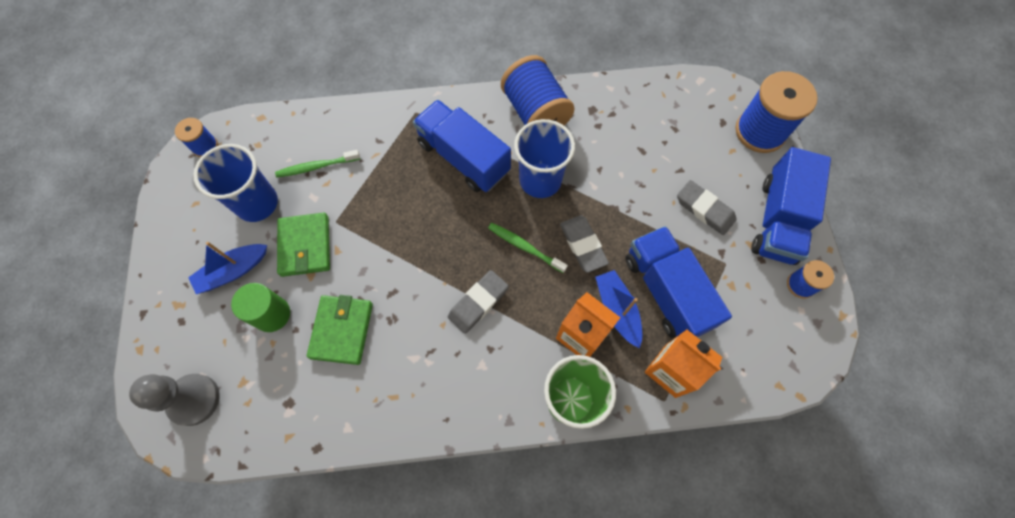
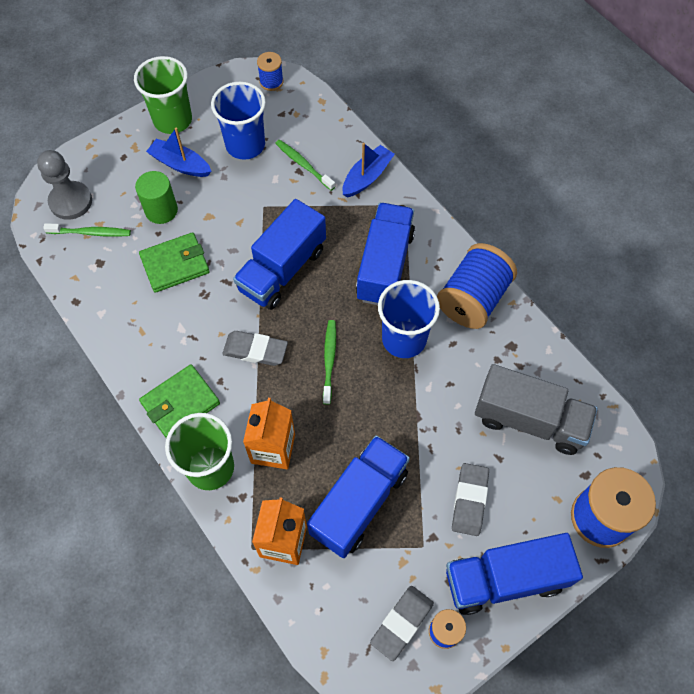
camera: 60 degrees right, 5 degrees down
(175, 253) = (172, 120): none -> green cup
(247, 396) = (91, 233): none -> green toothbrush
(305, 246) = (229, 198): green wallet -> green wallet (180, 403)
(412, 239) = (282, 269): none -> blue truck
(583, 245) = (361, 407): grey eraser -> grey eraser (401, 623)
(617, 310) = (315, 467): blue boat -> blue boat (367, 177)
(660, 133) = (529, 420): none -> grey truck

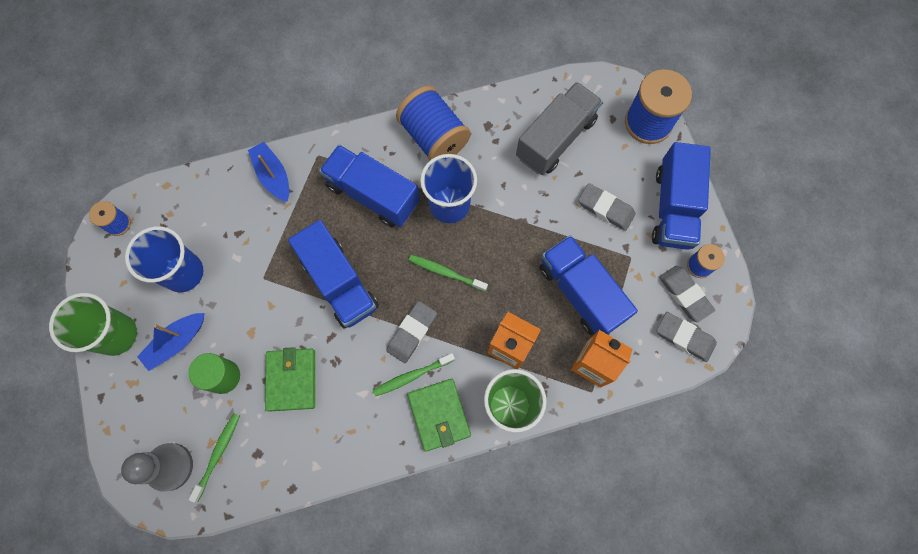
camera: 70 degrees left, 10 degrees up
(303, 165) = (233, 226): green toothbrush -> green toothbrush (412, 376)
(349, 637) = (684, 337): none -> grey eraser

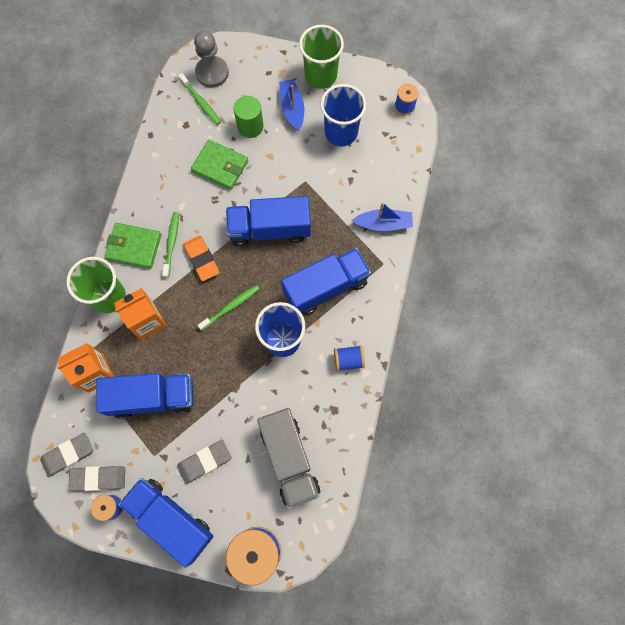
camera: 120 degrees right, 0 degrees up
(412, 332) = (201, 259): grey eraser -> orange eraser
(434, 137) = (348, 360): blue spool -> blue spool, size x0.51

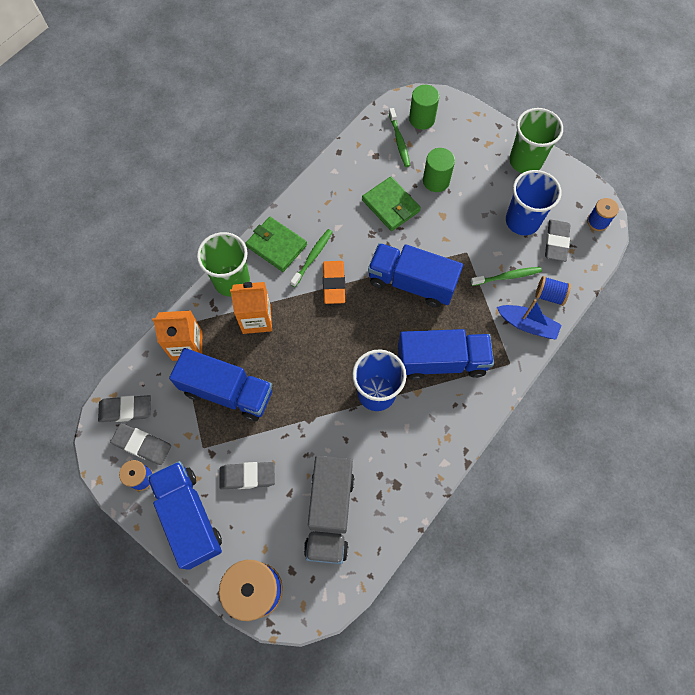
camera: 25 degrees right, 5 degrees down
(212, 73) = (422, 119): grey pawn -> green cylinder
(231, 307) = (341, 340): green toothbrush -> green toothbrush (507, 276)
(292, 108) = (484, 180): blue boat -> none
(348, 360) = (433, 442): blue spool -> blue spool (549, 295)
(377, 140) = (556, 242): none -> grey eraser

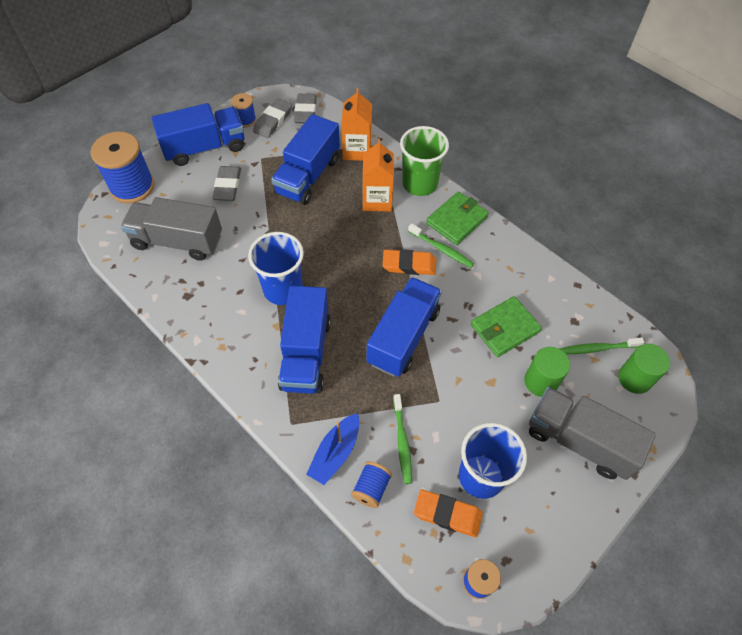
camera: 95 degrees right, 10 degrees down
(480, 158) = (579, 441): none -> grey truck
(525, 161) = (577, 499): green cup -> none
(556, 242) = (447, 514): grey eraser -> orange eraser

